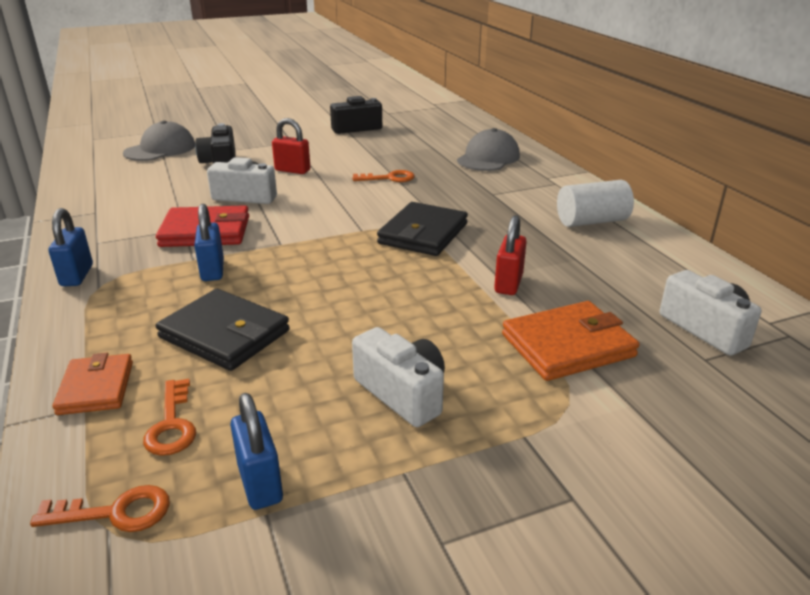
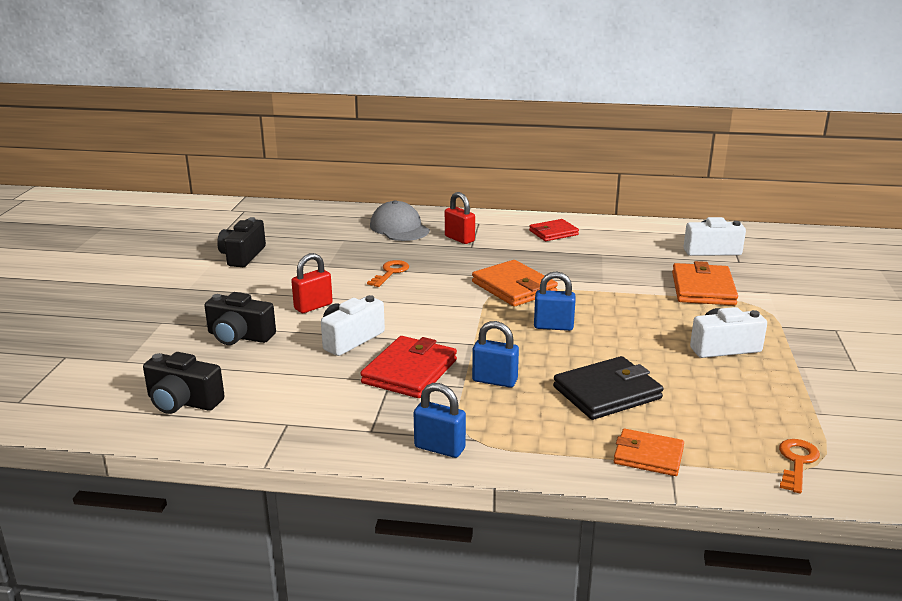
camera: 60 degrees left, 5 degrees down
(112, 175) = (183, 402): none -> black camera
(160, 149) = (138, 362): grey cap -> none
(172, 424) = (713, 430): orange key -> none
(260, 483) = (789, 410): blue padlock -> blue padlock (553, 326)
(423, 234) = (514, 287): black wallet -> orange wallet
(508, 284) = (616, 282): red padlock -> red padlock (459, 239)
(591, 221) = (553, 233): white cylinder -> red wallet

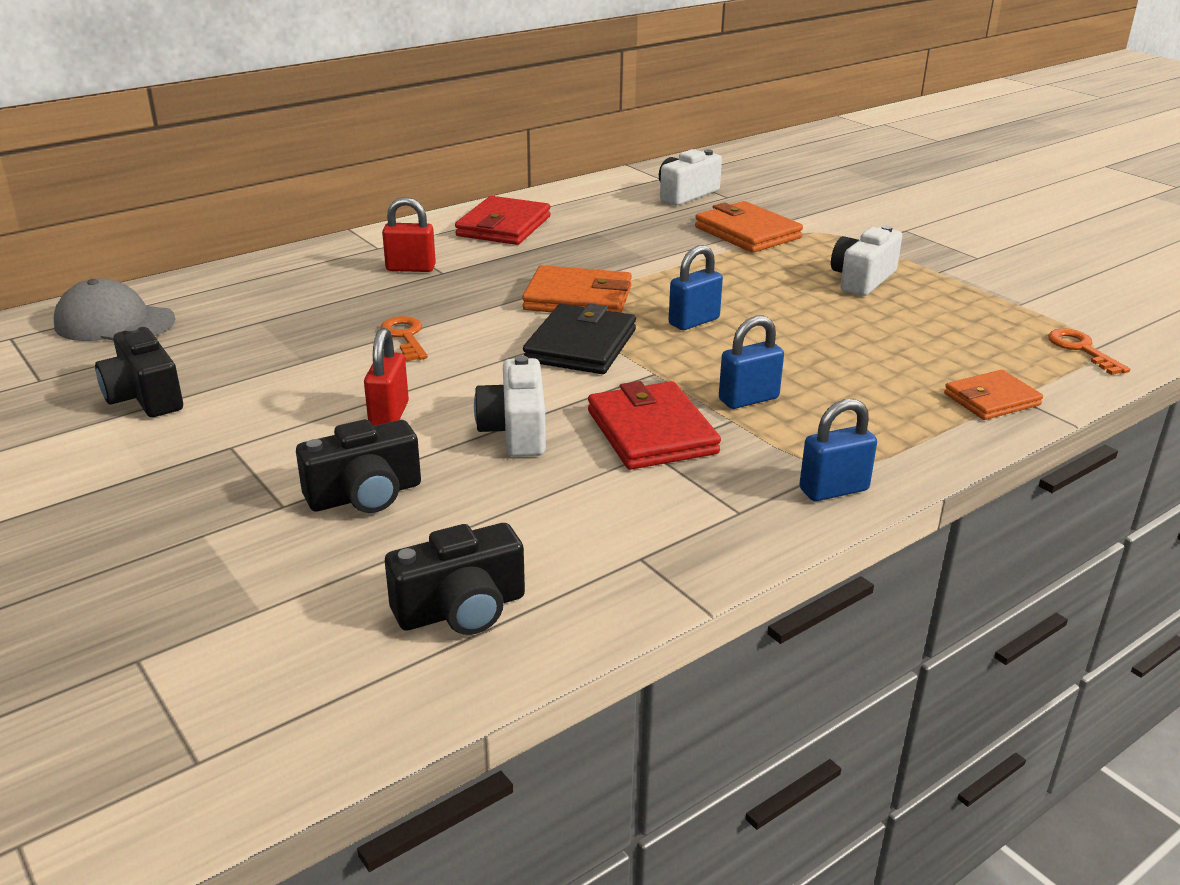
camera: 45 degrees left, 5 degrees up
(399, 228) = (307, 281): grey cap -> grey cap (114, 322)
(553, 233) = (504, 226): red wallet -> red wallet, size x1.54
(607, 392) = (858, 362): black wallet -> black wallet (580, 345)

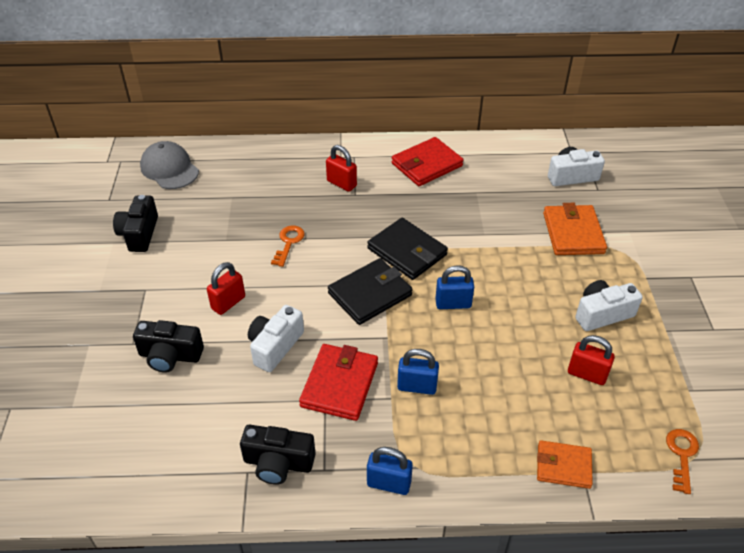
camera: 35 degrees right, 15 degrees up
(461, 609) = (144, 456): black camera -> black camera (278, 463)
(578, 298) = (407, 251): orange wallet -> black wallet
(912, 326) = (587, 374): none -> red padlock

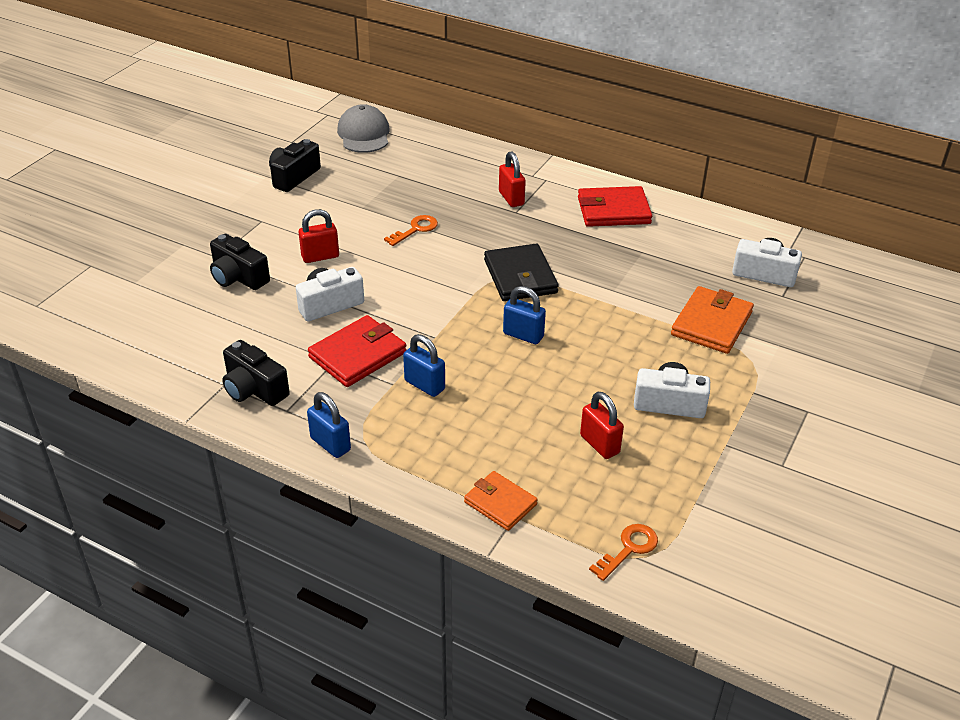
camera: 30 degrees right, 5 degrees down
(370, 294) = (451, 297): black wallet -> none

